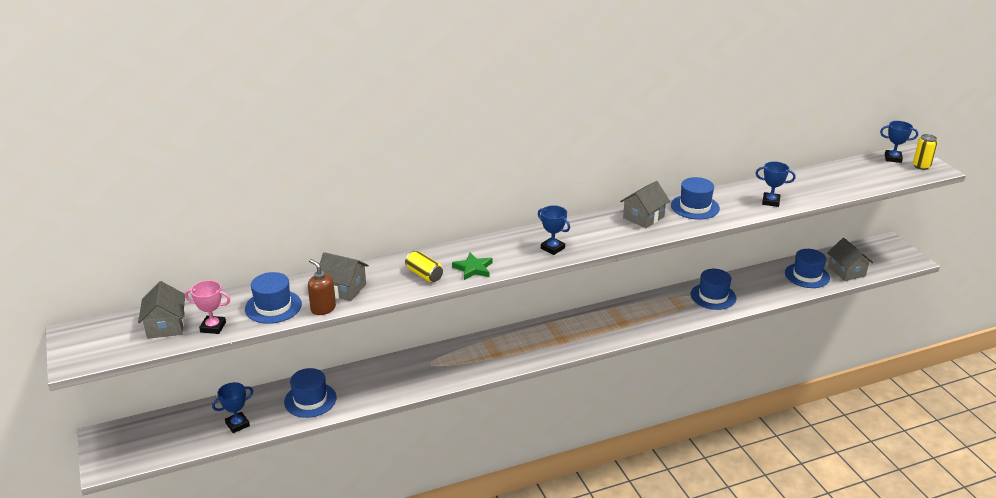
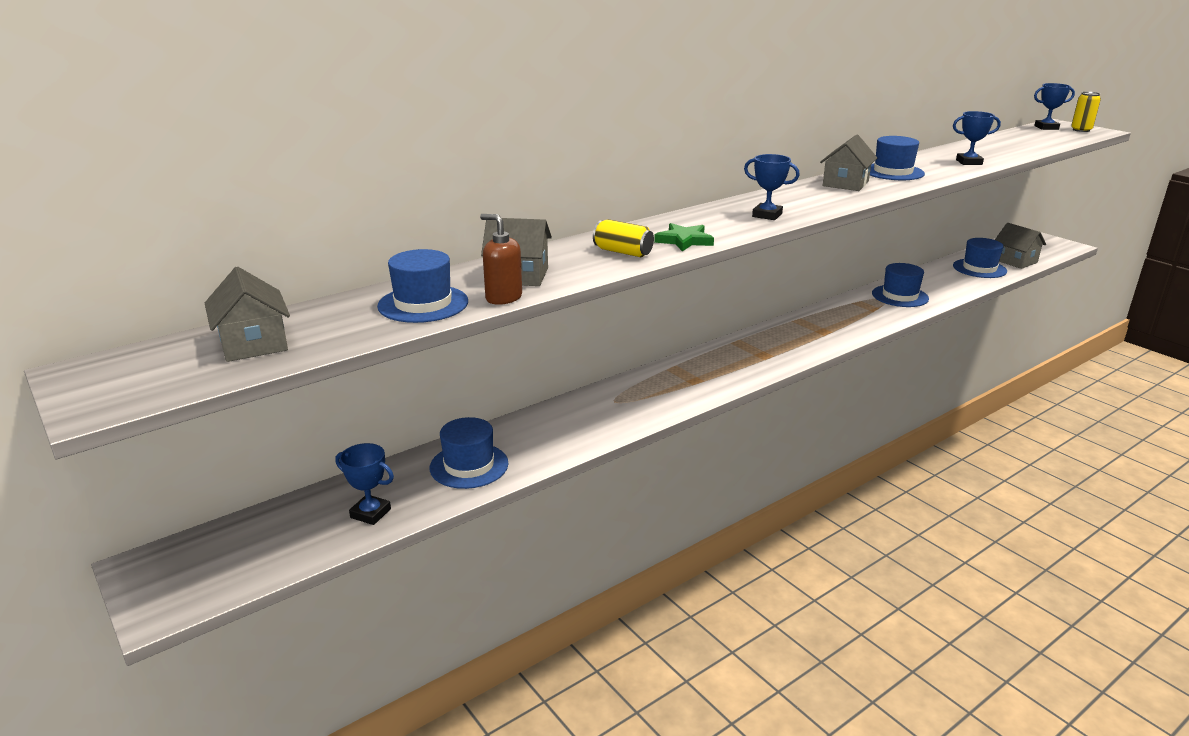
camera: 15 degrees left, 5 degrees down
(213, 327) = (337, 336): pink trophy -> none
(237, 424) = (370, 513): blue trophy -> blue trophy turned 75 degrees clockwise

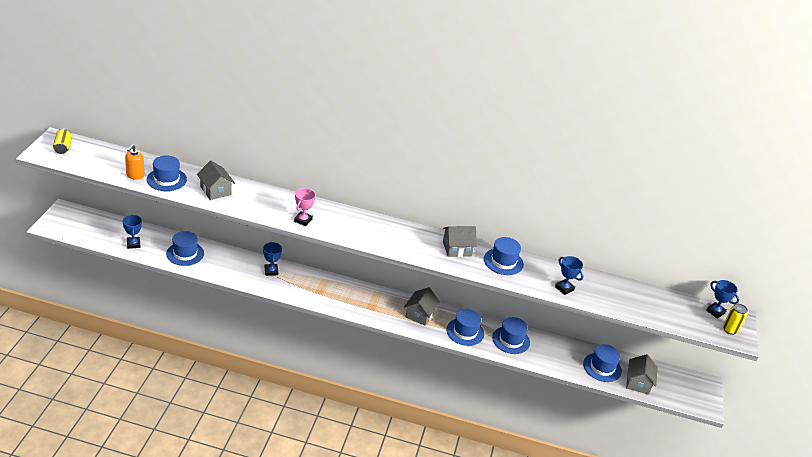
camera: 45 degrees right, 10 degrees up
(253, 343) = (102, 159): grey house -> grey house (420, 314)
(363, 327) = (135, 175): none -> orange soap dispenser
(503, 298) = (190, 196): brown soap dispenser -> none
(623, 252) = (270, 208): yellow can -> yellow can (63, 147)
(684, 240) = (303, 220): green star -> pink trophy
(767, 215) = (368, 235): blue trophy -> blue trophy (271, 271)
(865, 315) = (465, 332): none -> blue hat

